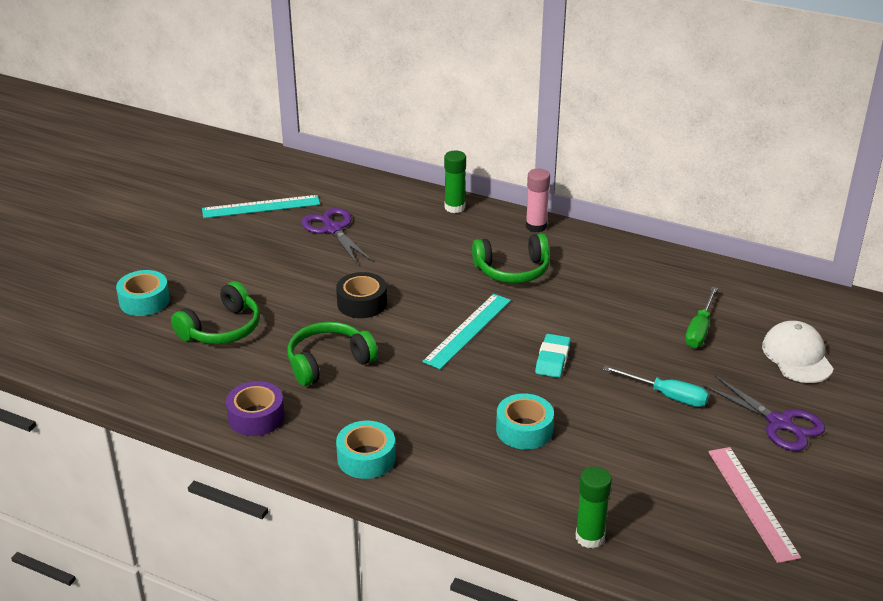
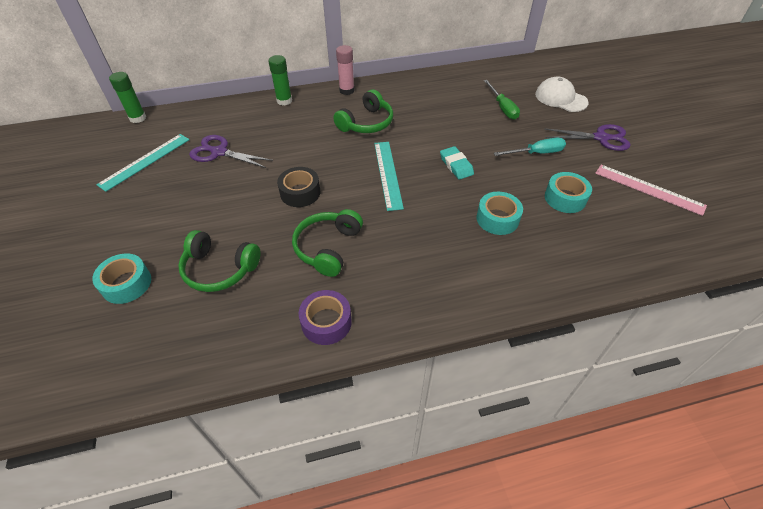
camera: 40 degrees left, 15 degrees up
(222, 329) = (219, 269): green headphones -> green headphones turned 105 degrees clockwise
(366, 458) = (436, 301): turquoise tape -> turquoise tape (565, 198)
(589, 537) = (614, 264): green glue stick -> green glue stick (138, 118)

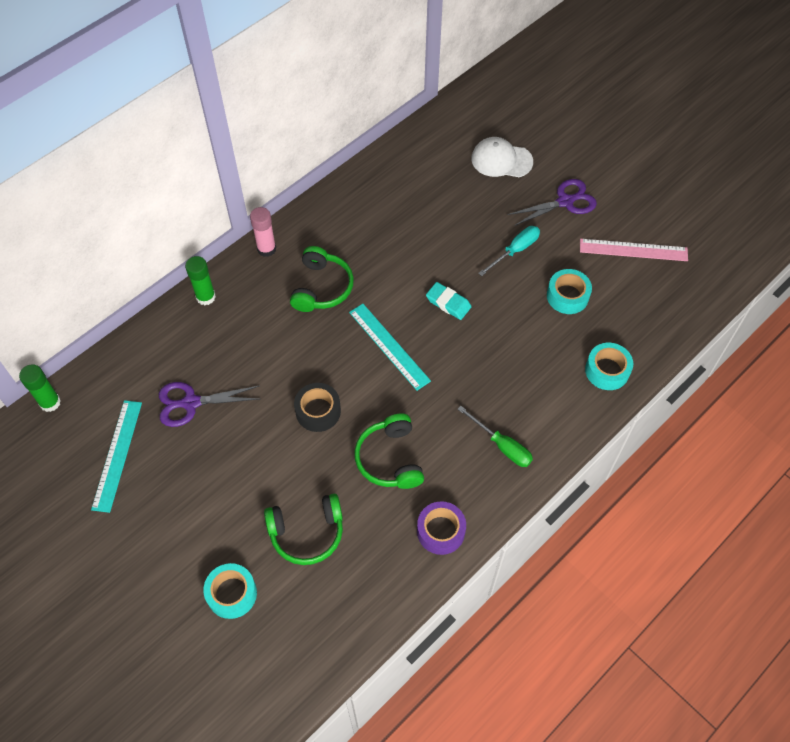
camera: 30 degrees left, 10 degrees up
(497, 219) = (521, 350): turquoise tape -> turquoise tape (607, 370)
(502, 107) = (450, 200): green screwdriver -> green screwdriver (502, 445)

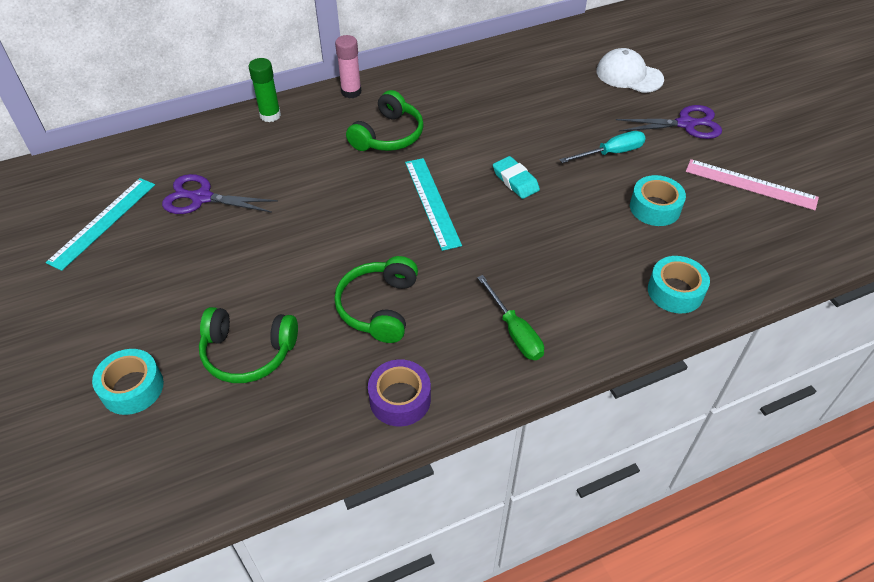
camera: 20 degrees right, 10 degrees down
(50, 402) = (72, 162): green glue stick -> none
(318, 411) = (325, 240): black tape -> none

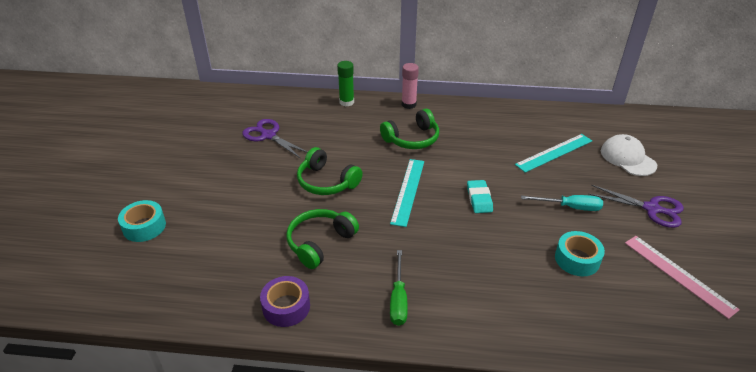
camera: 30 degrees right, 10 degrees down
(103, 222) = (205, 129): turquoise ruler -> turquoise ruler (554, 152)
(248, 352) = (221, 235): green headphones -> green headphones (326, 182)
(675, 291) = (547, 327): turquoise tape -> none

